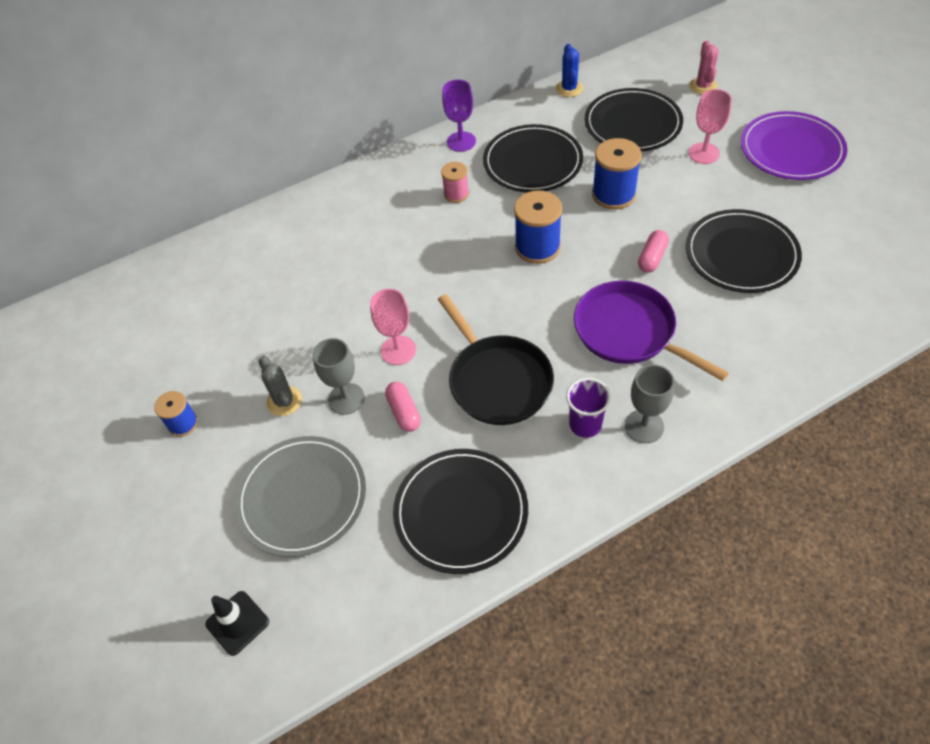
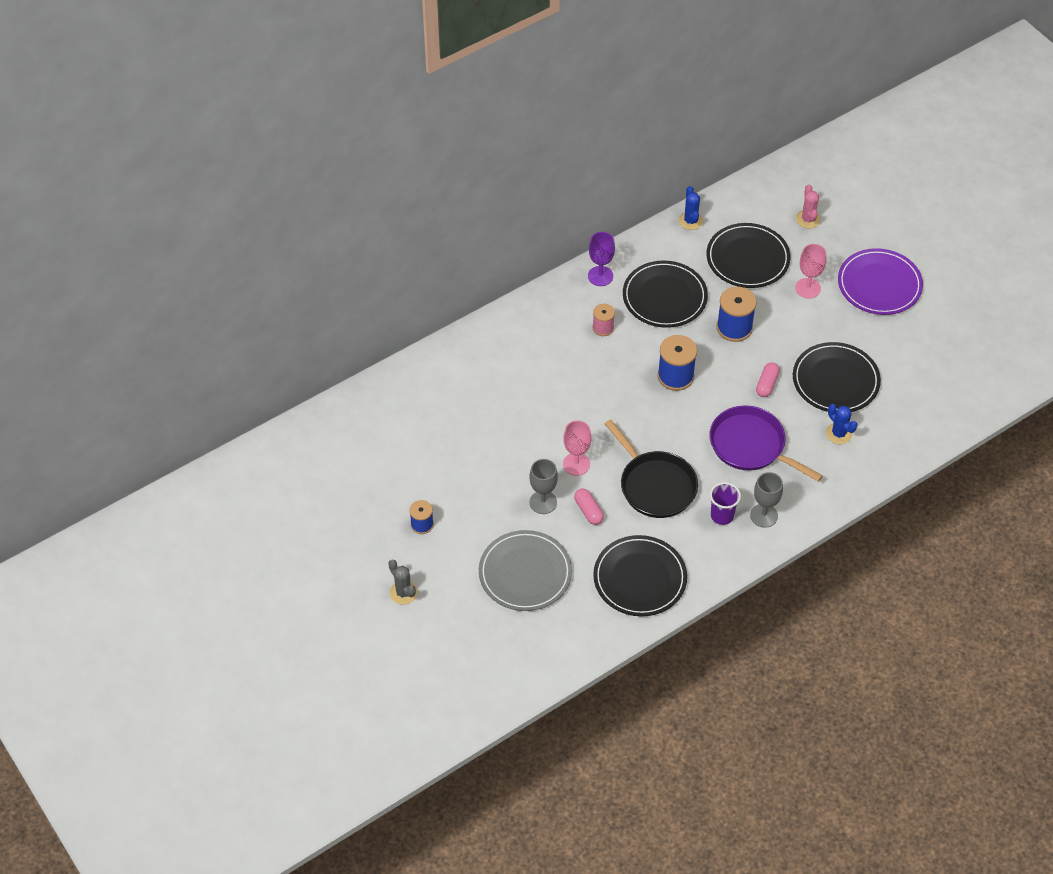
camera: 10 degrees left, 0 degrees up
(237, 623) = (499, 653): black traffic cone -> none
(284, 401) = (496, 505): grey cactus -> grey cactus (403, 592)
(747, 319) = (839, 433): none -> blue cactus

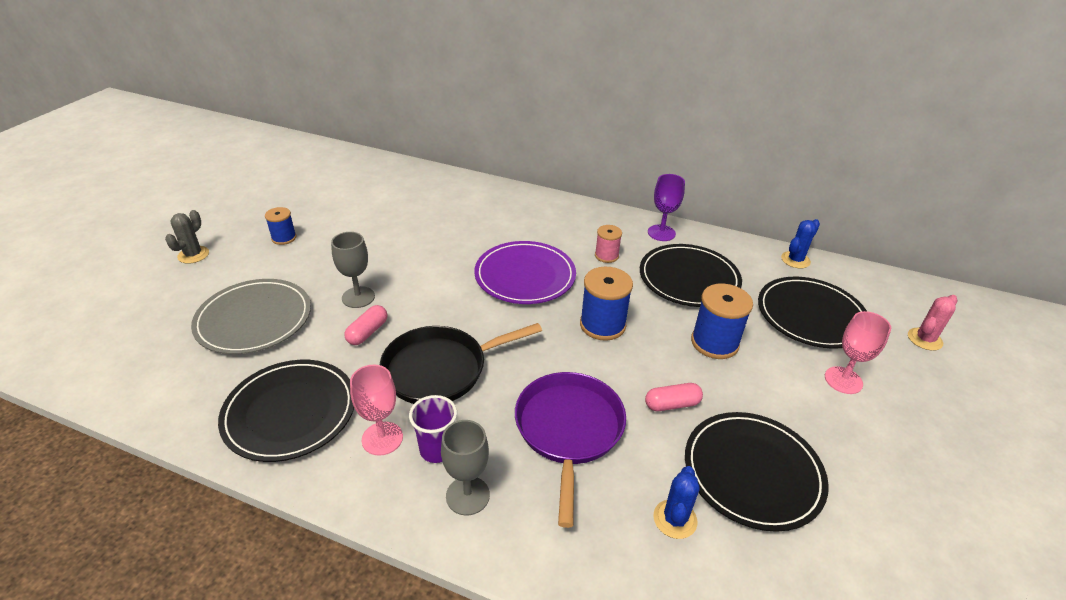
camera: 55 degrees right, 15 degrees down
(576, 464) = (424, 300): pink goblet -> pink goblet (382, 438)
(655, 485) = (440, 369): black pan -> black pan turned 45 degrees clockwise
(879, 284) = (944, 447): purple plate -> purple plate (525, 276)

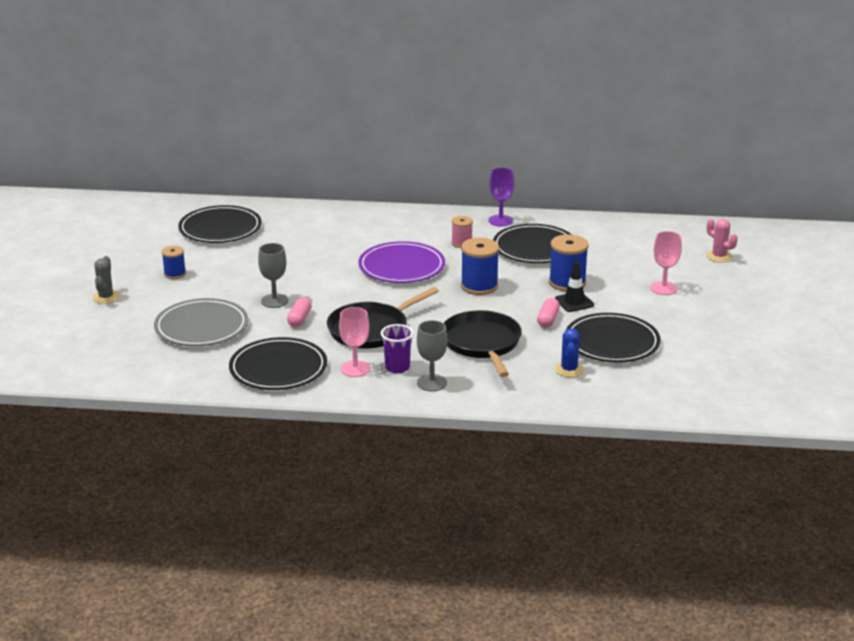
camera: 15 degrees left, 10 degrees down
(569, 430) = (482, 343): purple pan -> black pan
(672, 404) = (548, 320): pink capsule -> pink capsule turned 45 degrees counterclockwise
(715, 379) = (574, 302): none -> black traffic cone
(795, 260) = (616, 222): blue cactus -> none
(811, 315) = (634, 256): black plate -> black plate (220, 228)
(924, 339) = (719, 256): pink cactus -> pink cactus turned 75 degrees counterclockwise

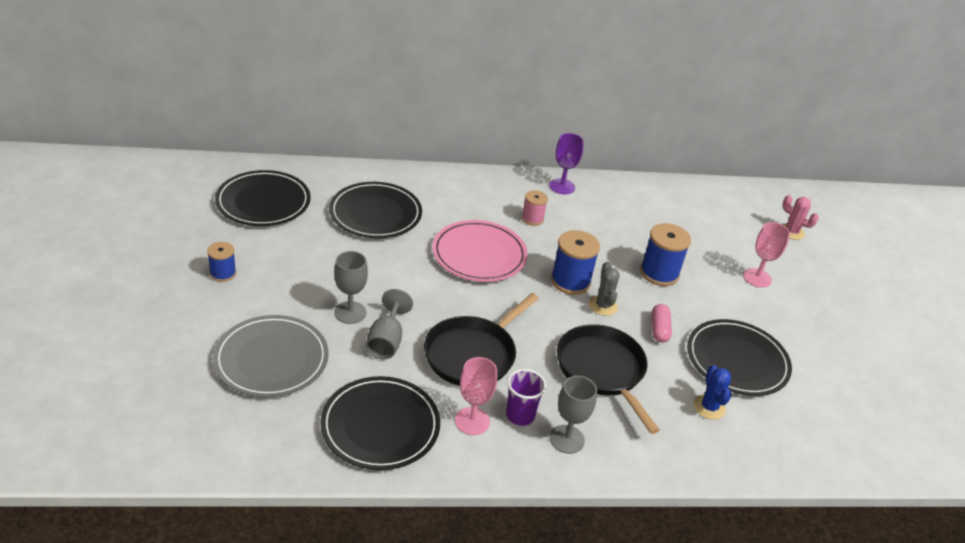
camera: 15 degrees left, 10 degrees up
(106, 297) = (143, 315): grey cactus -> grey cactus (603, 306)
(299, 319) = (386, 341): pink capsule -> grey goblet
(401, 266) = (479, 254): purple plate -> pink plate
(534, 248) = (609, 224): black plate -> black plate (375, 213)
(574, 302) = (676, 301): black traffic cone -> none

